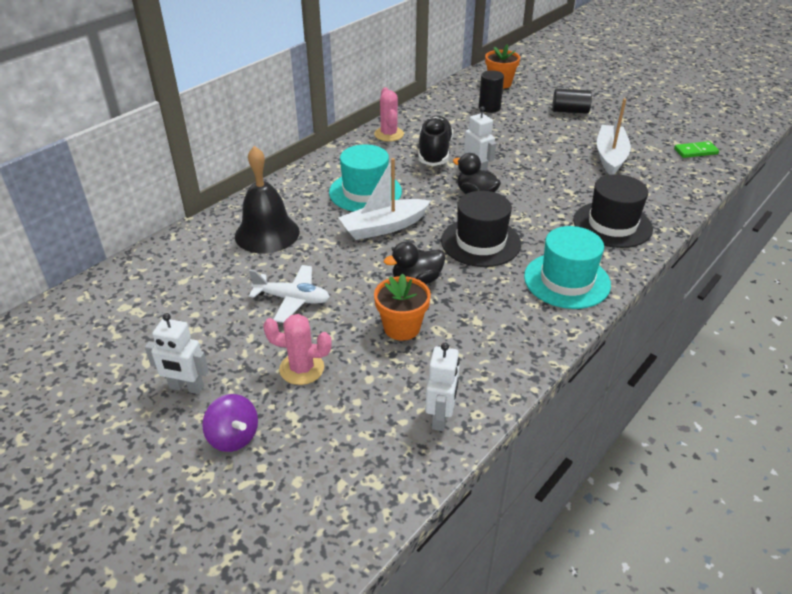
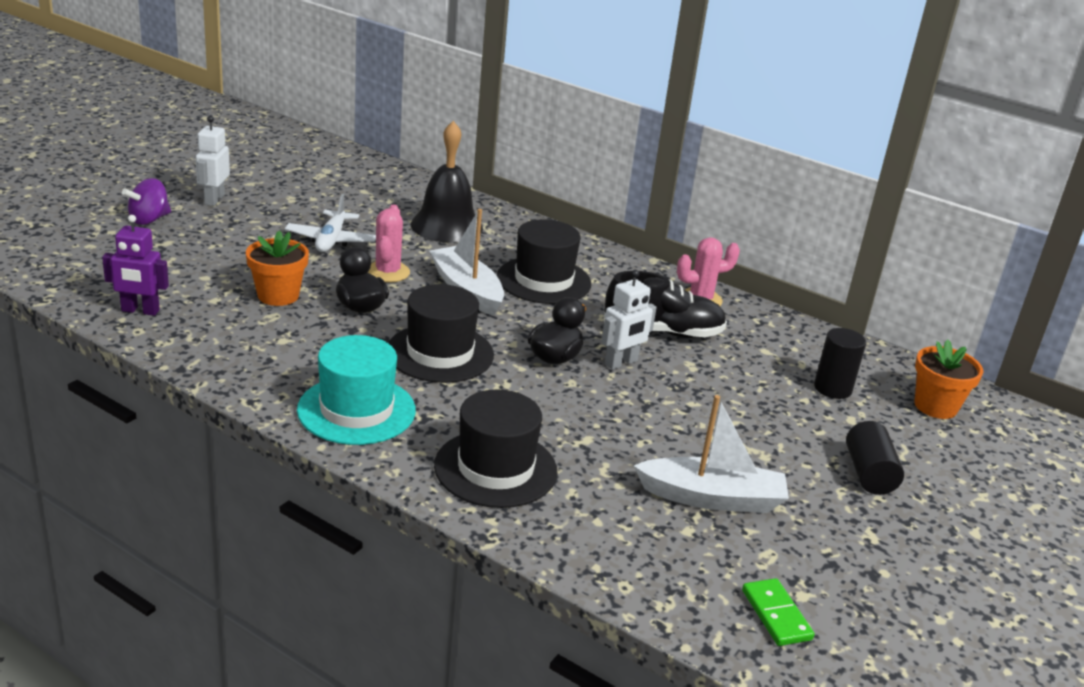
camera: 80 degrees right, 10 degrees down
(301, 368) = (226, 246): pink cactus -> pink cactus (387, 272)
(365, 192) = (543, 280): turquoise hat -> black hat
(441, 417) = (140, 311): white robot -> purple robot

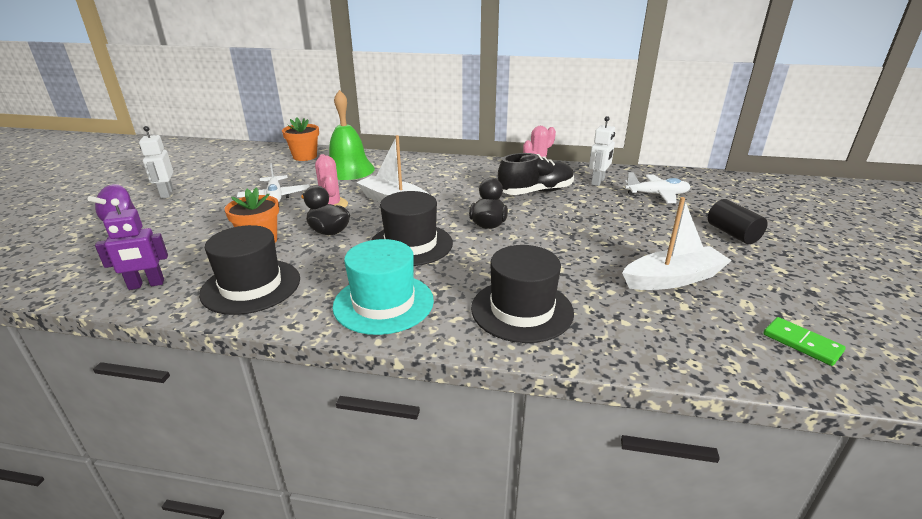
camera: 20 degrees left, 0 degrees up
(446, 226) = (349, 170): black bell -> green bell
(543, 280) = (438, 183): black hat -> black hat (251, 286)
(621, 363) = (531, 215): white robot -> white robot (598, 181)
(832, 388) = (657, 195): black cylinder -> white plane
(935, 406) = (715, 188): orange flower pot -> orange flower pot (305, 156)

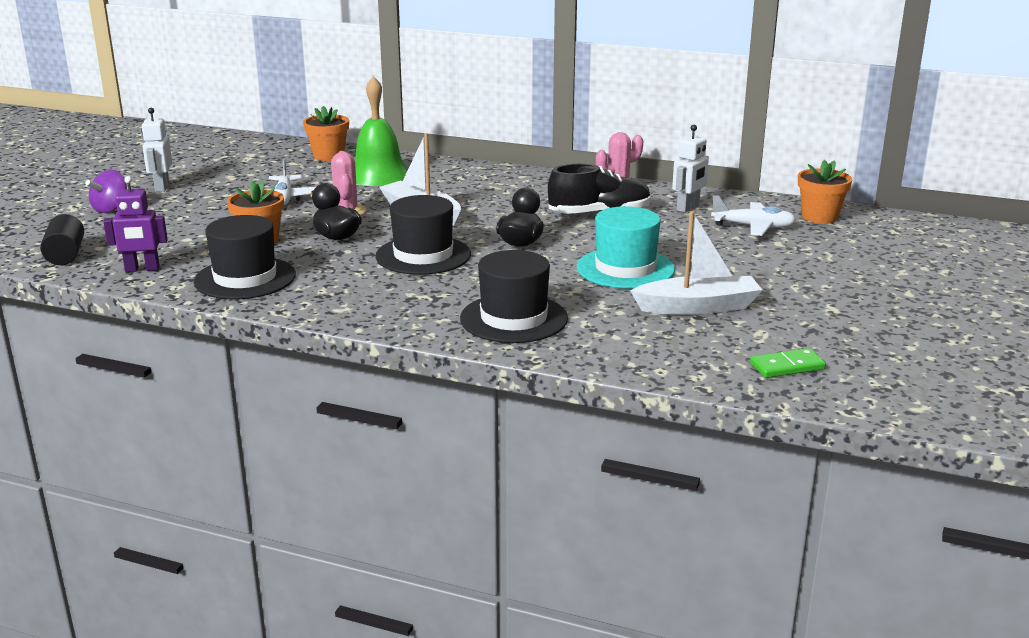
camera: 10 degrees right, 5 degrees down
(383, 303) = (374, 302): turquoise hat -> turquoise hat (625, 268)
(697, 182) = (819, 217): none -> orange flower pot
(732, 234) = (810, 273): black cylinder -> black cylinder (65, 255)
(801, 343) = (787, 366): green domino -> green domino turned 75 degrees counterclockwise

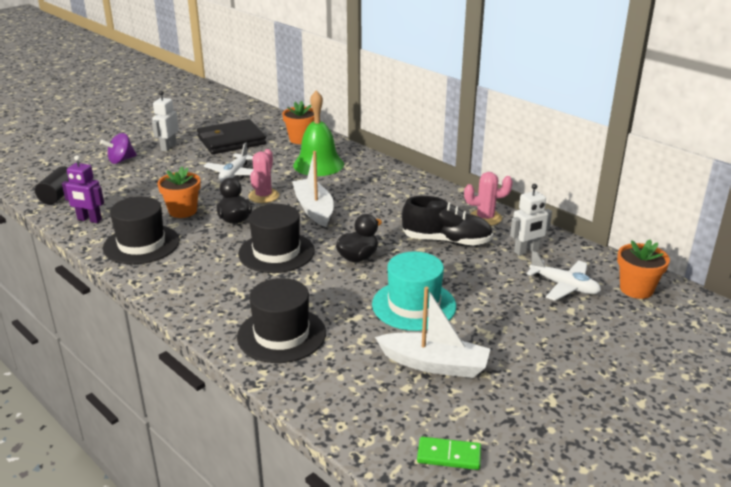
camera: 25 degrees right, 5 degrees up
(240, 169) = (231, 140): none -> black wallet

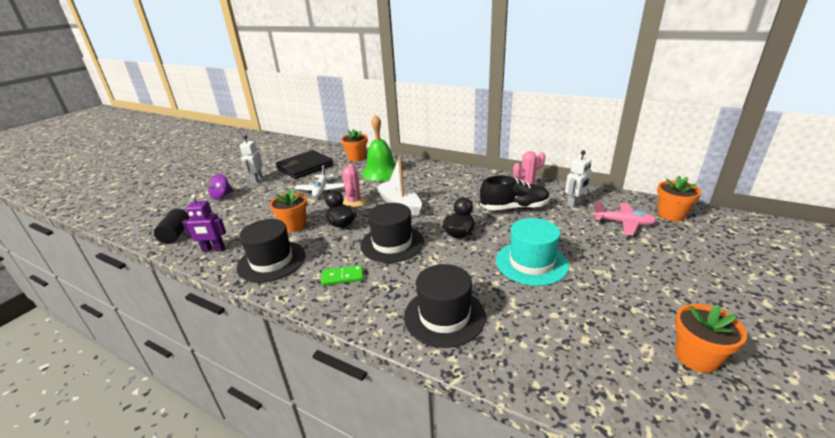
camera: 15 degrees left, 0 degrees up
(434, 364) = (589, 311): white boat -> none
(449, 456) = (679, 401): green domino -> green domino (342, 277)
(504, 428) = (696, 357): none -> orange flower pot
(564, 286) = (623, 223): white plane -> pink plane

